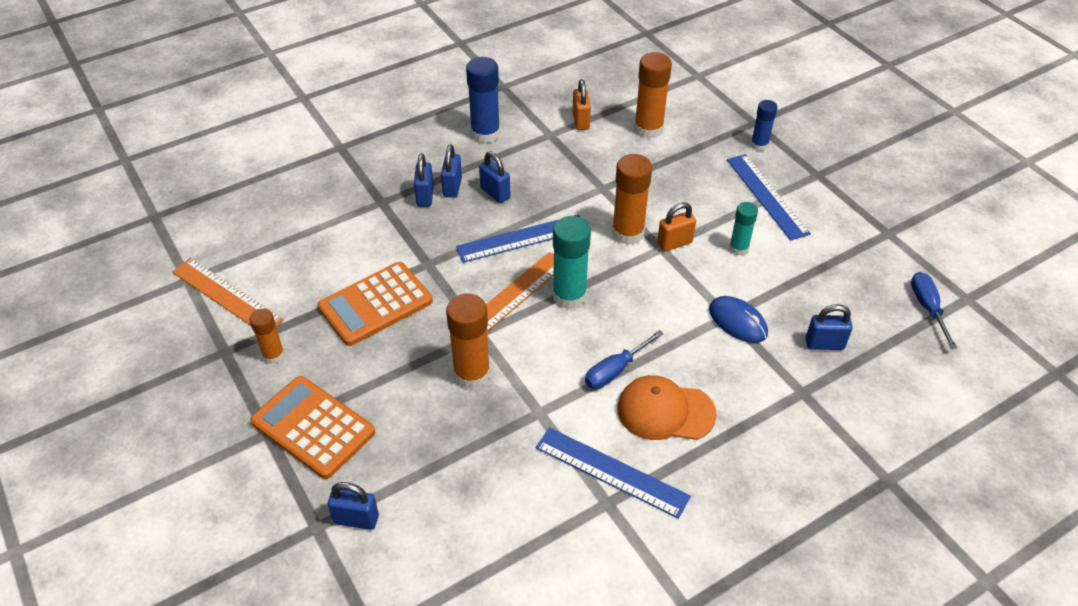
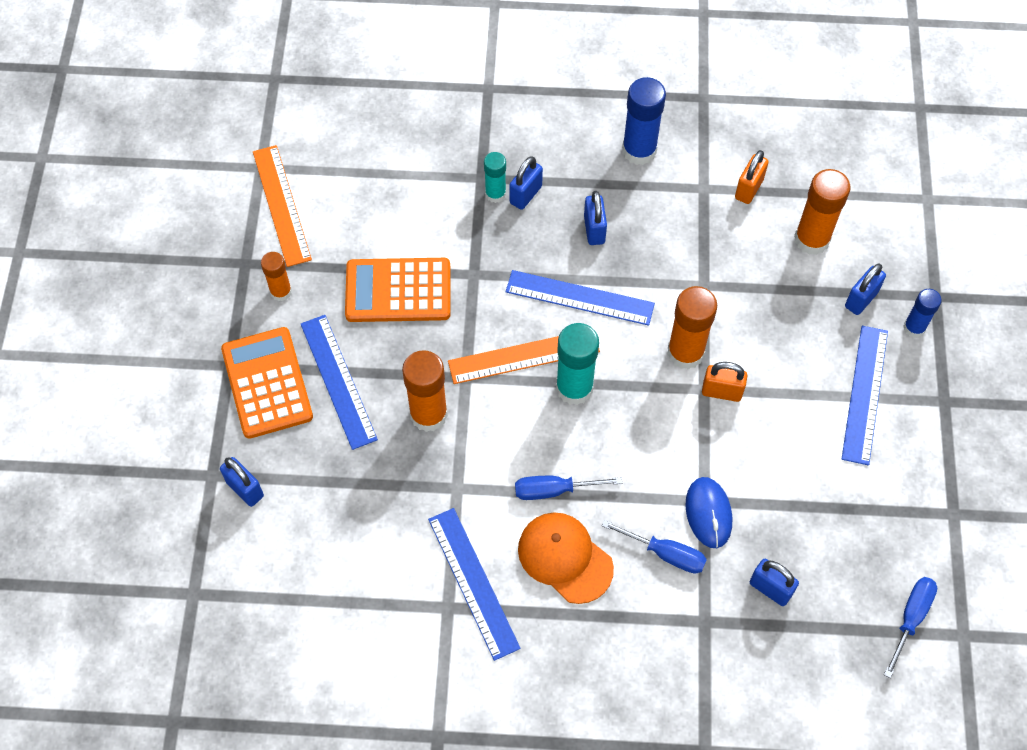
camera: 35 degrees right, 15 degrees up
(376, 392) = (338, 381): none -> blue ruler
(452, 187) = (559, 199): blue padlock -> blue padlock (861, 299)
(734, 364) = (666, 554): none -> blue screwdriver
(738, 248) = (780, 436): turquoise glue stick -> turquoise glue stick (495, 194)

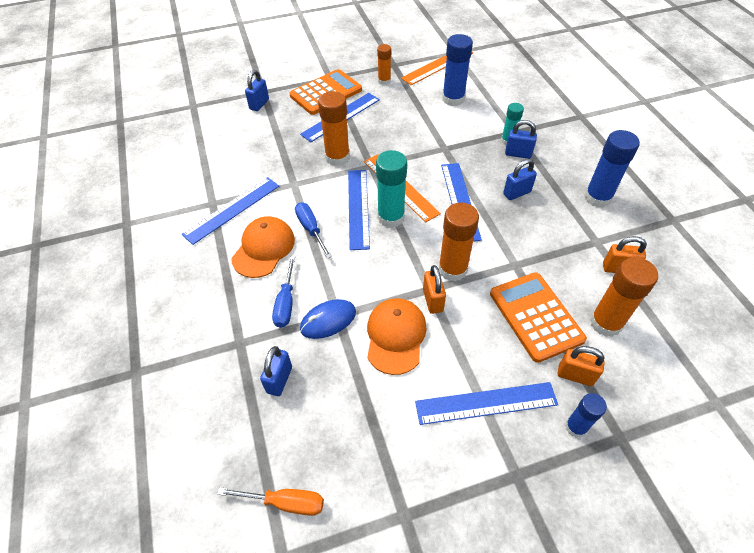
camera: 70 degrees right, 10 degrees down
(374, 219) = (453, 99): none -> blue glue stick
(398, 291) = (412, 122): orange calculator -> orange calculator (535, 316)
(540, 420) = (358, 208): none -> blue ruler
(756, 449) = (395, 336): none -> orange cap
(861, 299) = (575, 375): blue padlock -> orange padlock
(911, 618) = (286, 502): blue screwdriver -> orange screwdriver

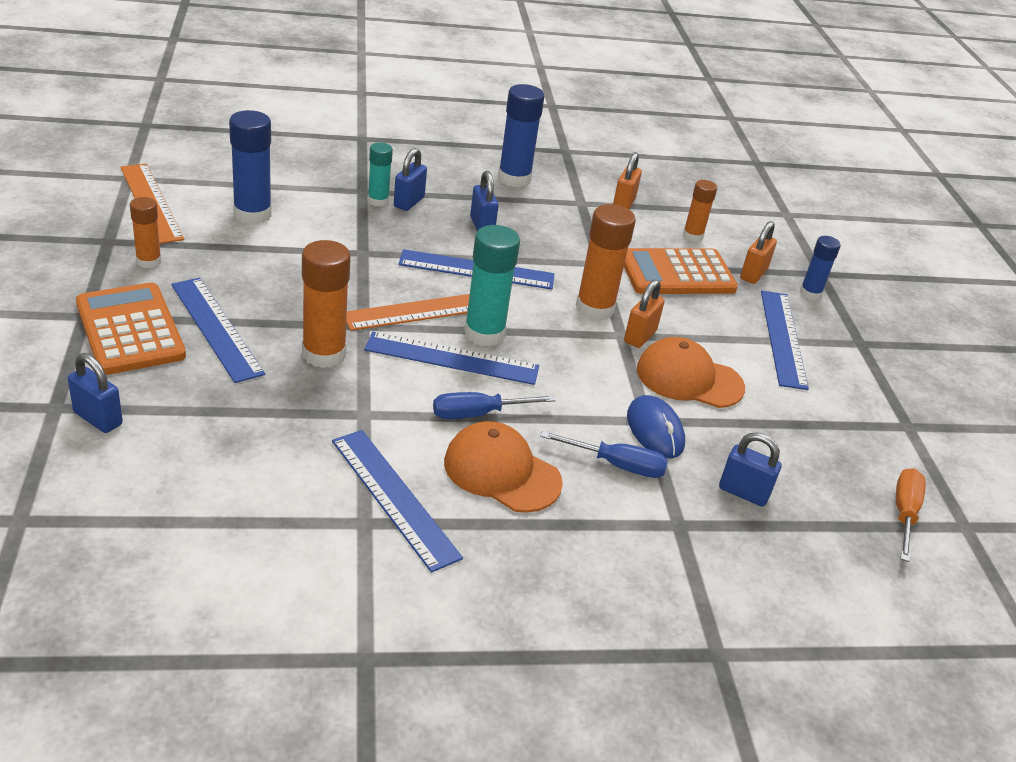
camera: 85 degrees left, 15 degrees down
(433, 300) = (640, 336): orange padlock -> orange padlock turned 60 degrees counterclockwise
(606, 323) = (692, 236): orange glue stick -> orange glue stick, size x0.60

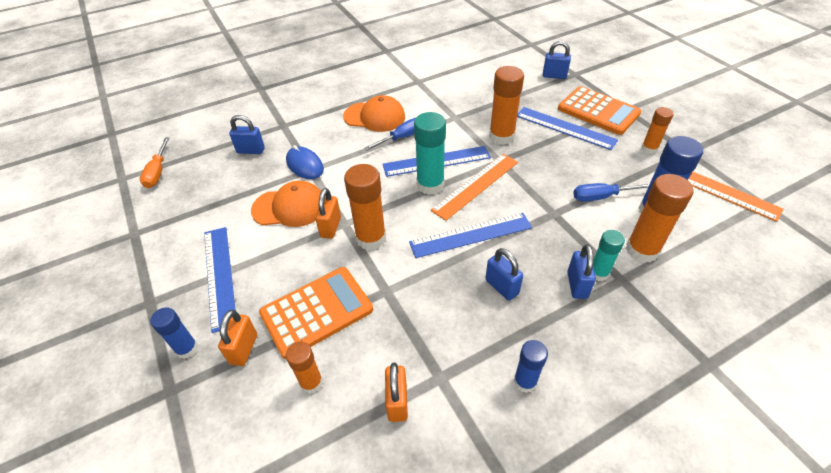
camera: 165 degrees right, 10 degrees up
(313, 197) = (642, 250): none -> orange glue stick
(394, 497) = (413, 92): blue ruler -> none
(514, 178) = (525, 381): blue glue stick -> blue glue stick, size x0.60
(618, 465) = (320, 140): blue screwdriver -> blue screwdriver (600, 197)

